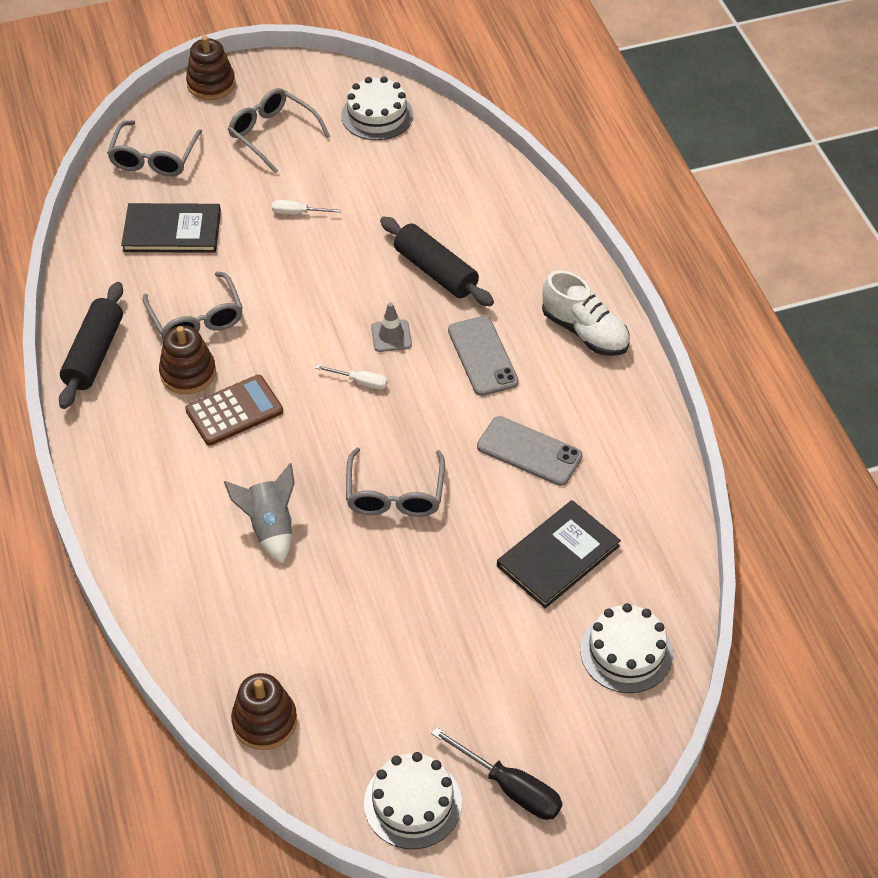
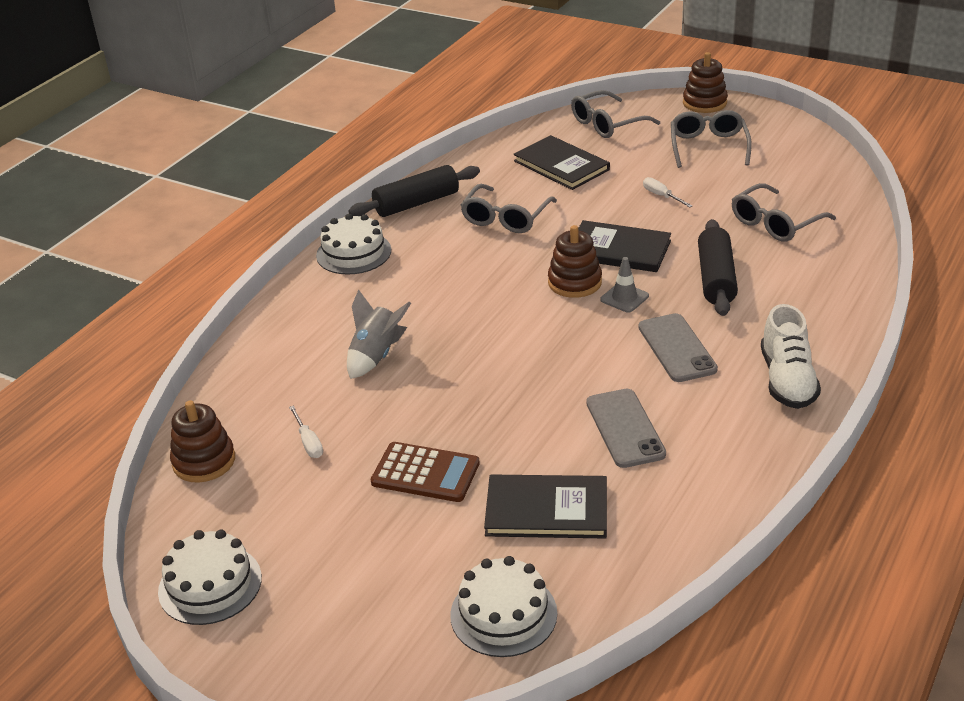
camera: 50 degrees right, 15 degrees down
(188, 373) = (456, 243): brown stacking toy -> brown stacking toy (574, 282)
(234, 411) = (453, 279): brown calculator -> brown calculator (425, 473)
(330, 291) = (618, 250): none -> black book
(360, 382) = (561, 311): white screwdriver -> white screwdriver (308, 442)
(377, 115) = (805, 169): white cake -> white cake (353, 253)
(395, 494) = (486, 390): grey glasses -> grey glasses (775, 223)
(482, 356) = (677, 348): grey phone -> grey phone turned 45 degrees counterclockwise
(510, 787) = (284, 632): black screwdriver -> none

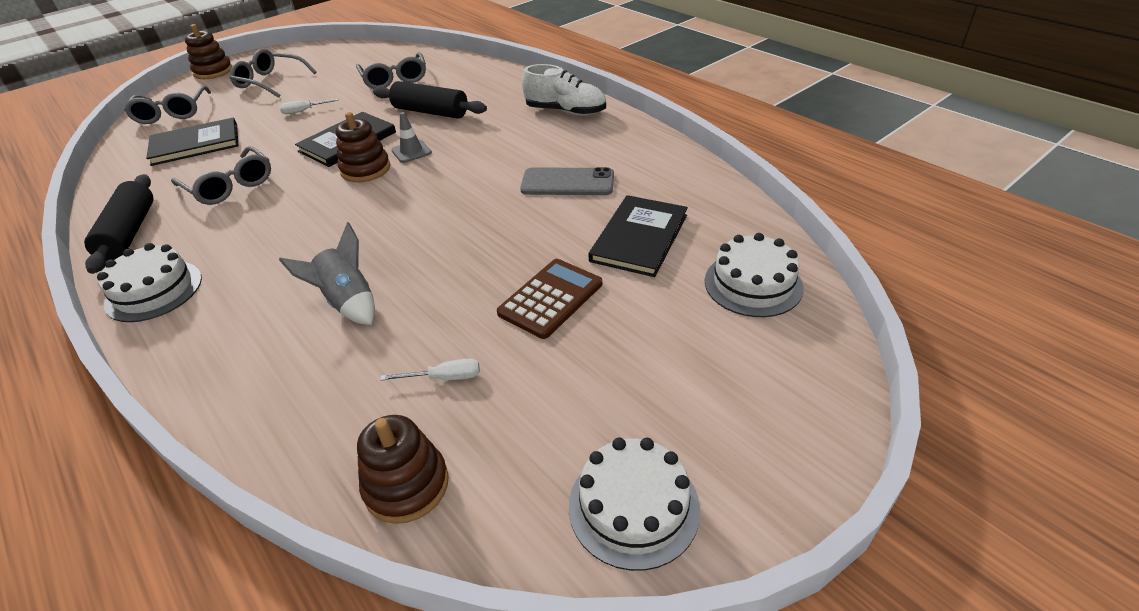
camera: 70 degrees left, 5 degrees up
(677, 348) = (494, 143): grey phone -> none

